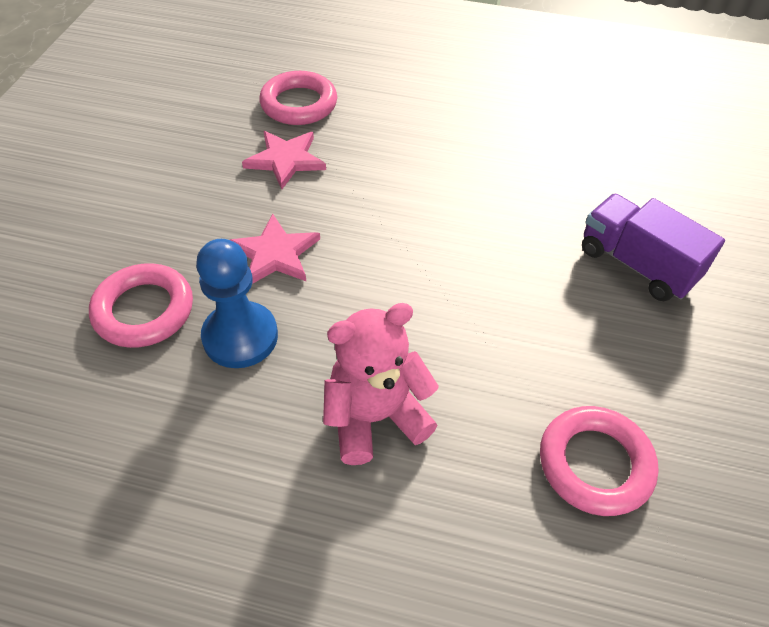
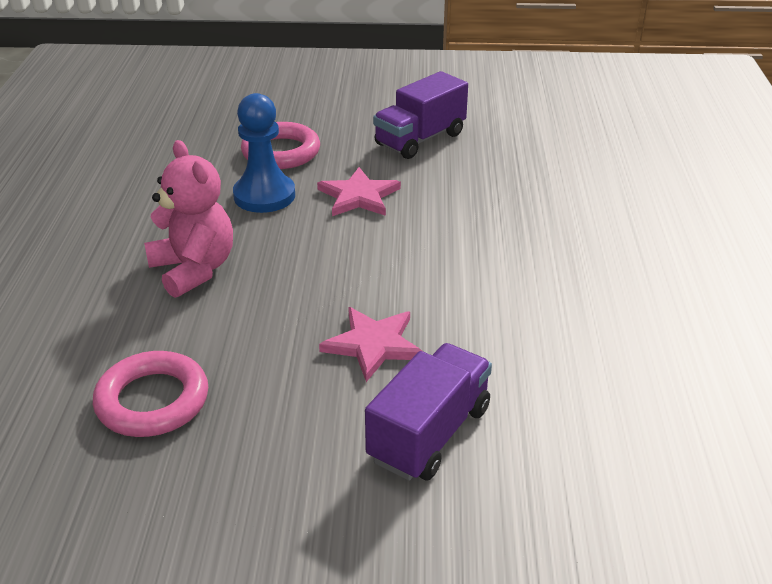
camera: 80 degrees right, 15 degrees down
(179, 186) = (420, 139): none -> purple truck
(285, 160) = (482, 182): pink star -> pink star (373, 344)
(299, 104) = (571, 176): pink ring -> none

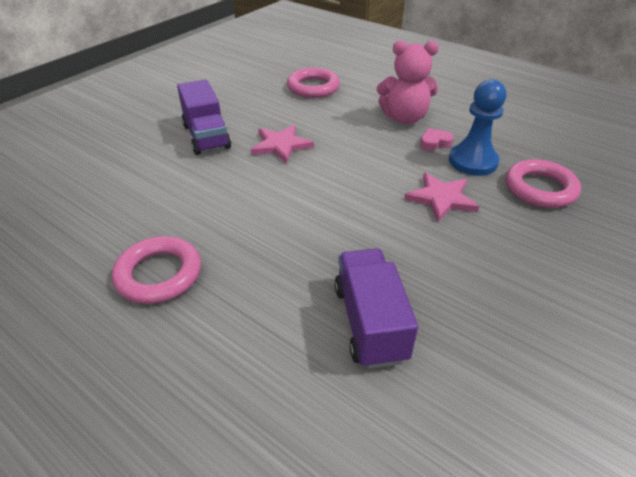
camera: 125 degrees right, 5 degrees up
(244, 229) = (434, 143): none -> pink heart
(420, 139) = (523, 273): purple truck -> purple truck (370, 322)
(676, 307) = (159, 274): none -> pink ring

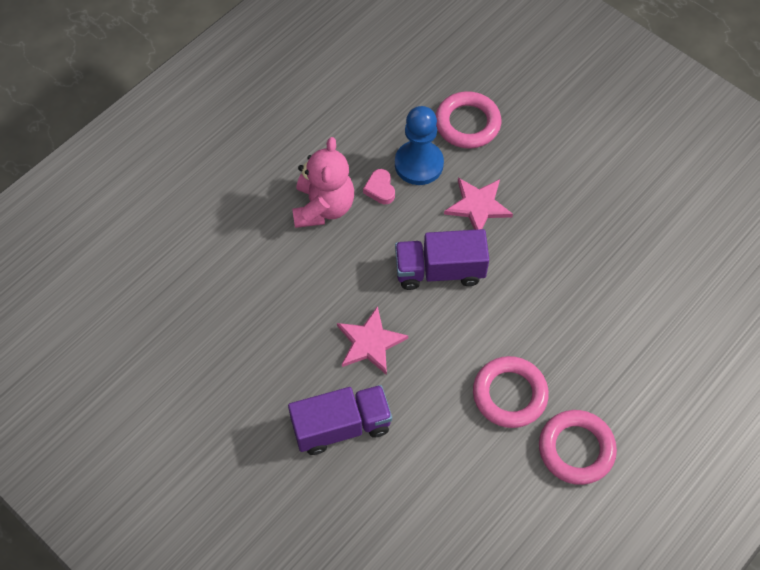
camera: 85 degrees left, 20 degrees up
(313, 87) = (227, 298): pink ring -> pink ring (509, 394)
(370, 322) = (627, 288): purple truck -> purple truck (439, 270)

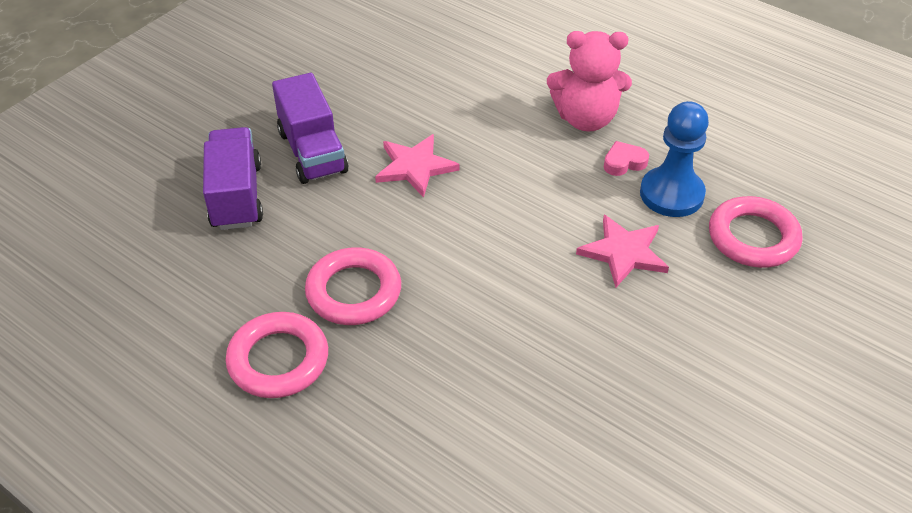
camera: 85 degrees right, 15 degrees down
(439, 270) = (519, 220): purple truck -> purple truck (236, 196)

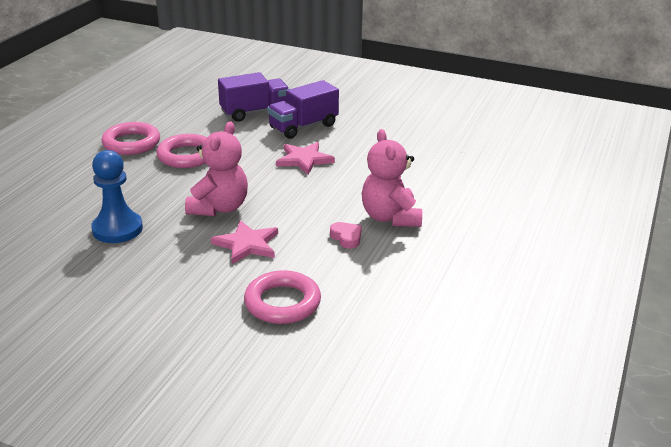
camera: 75 degrees right, 15 degrees down
(524, 270) = (219, 208): none -> pink teddy bear
(671, 194) = (319, 261): blue pawn -> blue pawn (117, 229)

